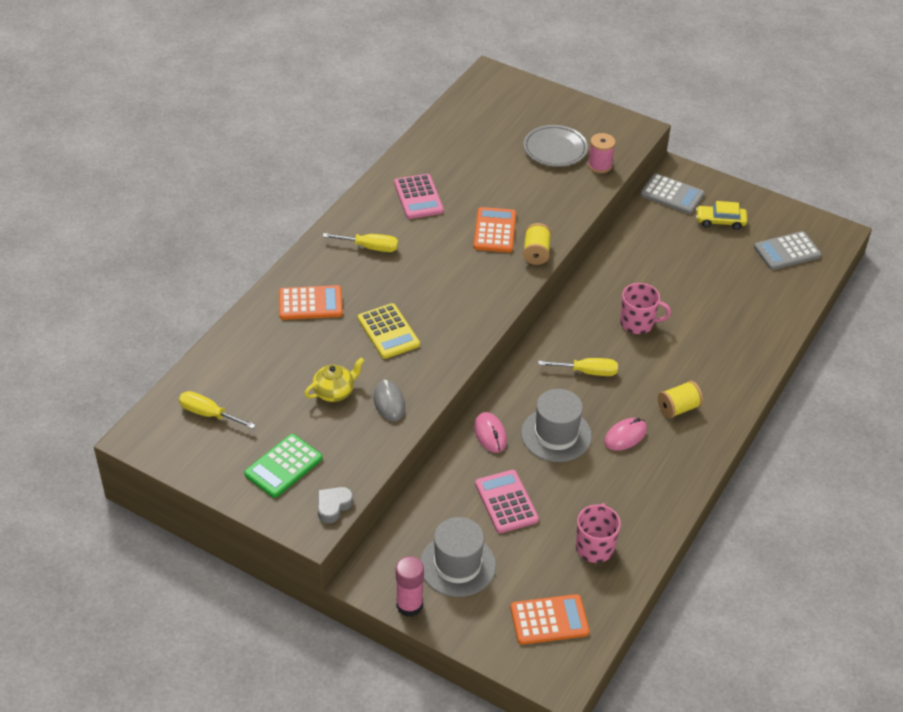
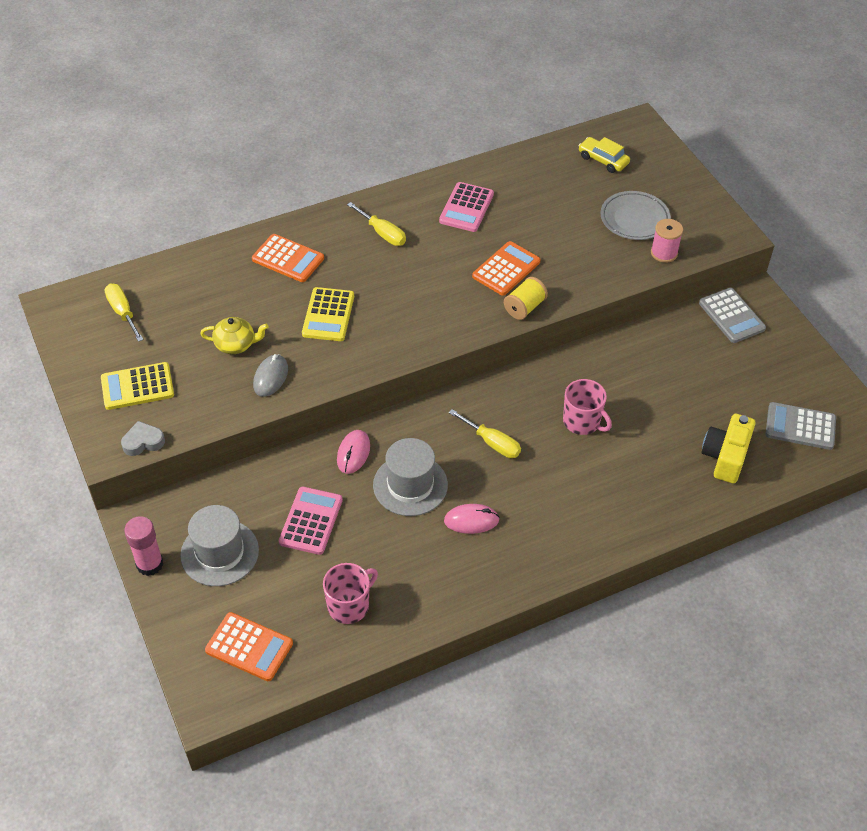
camera: 35 degrees right, 5 degrees up
(283, 466) = (137, 387): green calculator -> yellow calculator
(678, 408) = (545, 521): yellow spool -> none
(720, 221) = (757, 364): yellow car -> yellow car (603, 160)
(757, 298) = (725, 457): none -> yellow camera

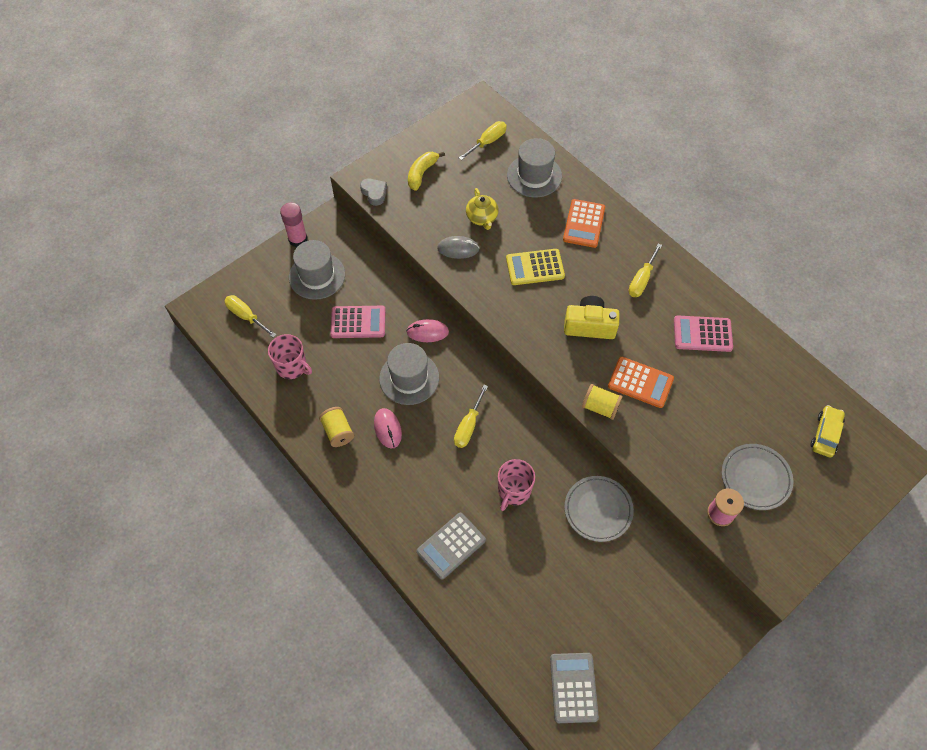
camera: 75 degrees right, 10 degrees up
(137, 387) = (422, 173): yellow calculator -> yellow banana
(198, 283) = (534, 176): none -> grey hat
(249, 647) = (246, 316): orange calculator -> yellow screwdriver
(459, 572) = (338, 432): none -> yellow spool
(621, 358) = (598, 510): none -> grey plate
(725, 457) = (514, 620): yellow camera -> yellow camera (589, 326)
(731, 316) = (692, 602): grey calculator -> grey calculator (451, 546)

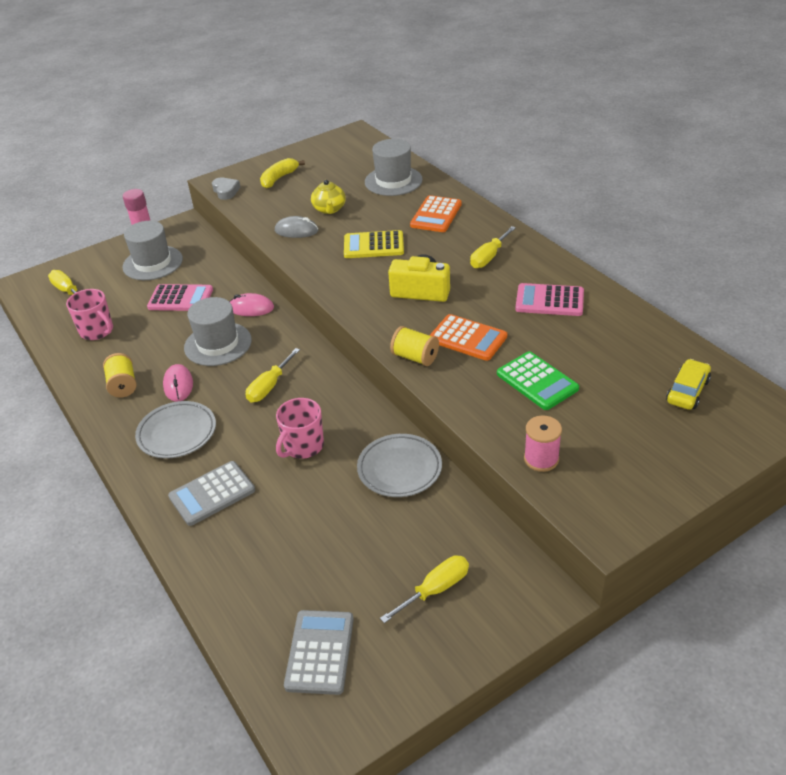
camera: 10 degrees right, 20 degrees down
(487, 142) = (353, 158): yellow screwdriver -> yellow screwdriver (435, 589)
(705, 430) = (537, 381): none -> green calculator
(755, 478) = (592, 428): grey plate -> grey plate (177, 433)

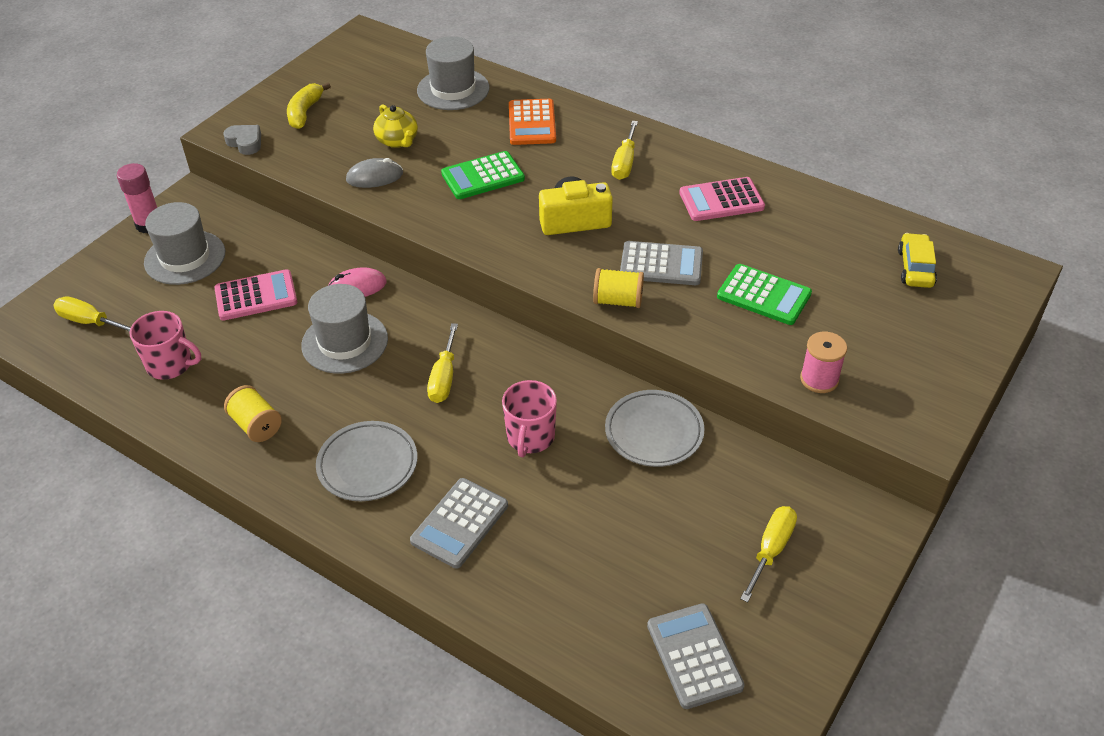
camera: 25 degrees left, 5 degrees up
(178, 385) = (329, 406): pink mouse -> none
(373, 245) = (483, 176): yellow calculator -> green calculator
(467, 338) = (661, 264): orange calculator -> grey calculator

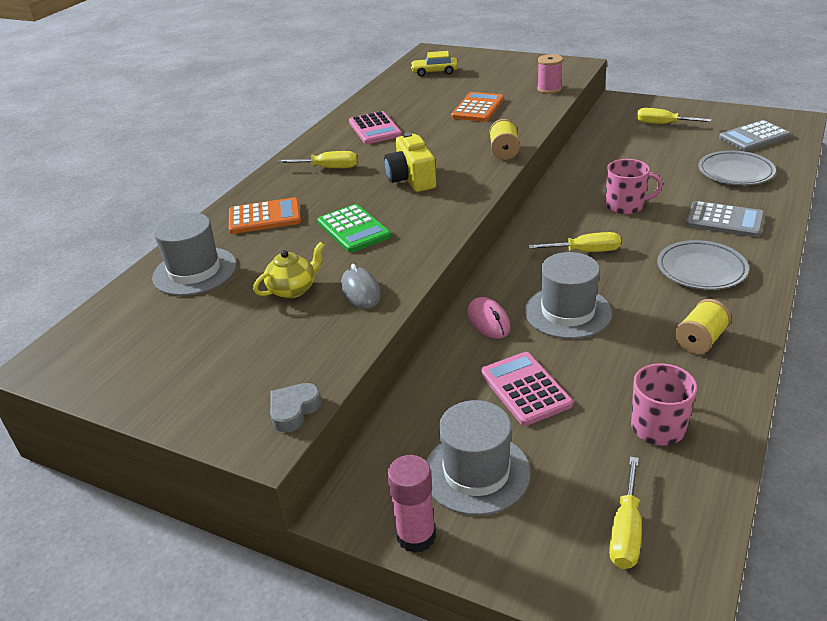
camera: 95 degrees left, 10 degrees down
(305, 112) = (227, 373): yellow banana -> none
(654, 432) = (592, 164): grey plate -> grey plate (735, 172)
(661, 264) = (457, 141): grey calculator -> none
(764, 295) = (478, 108): green calculator -> orange calculator

